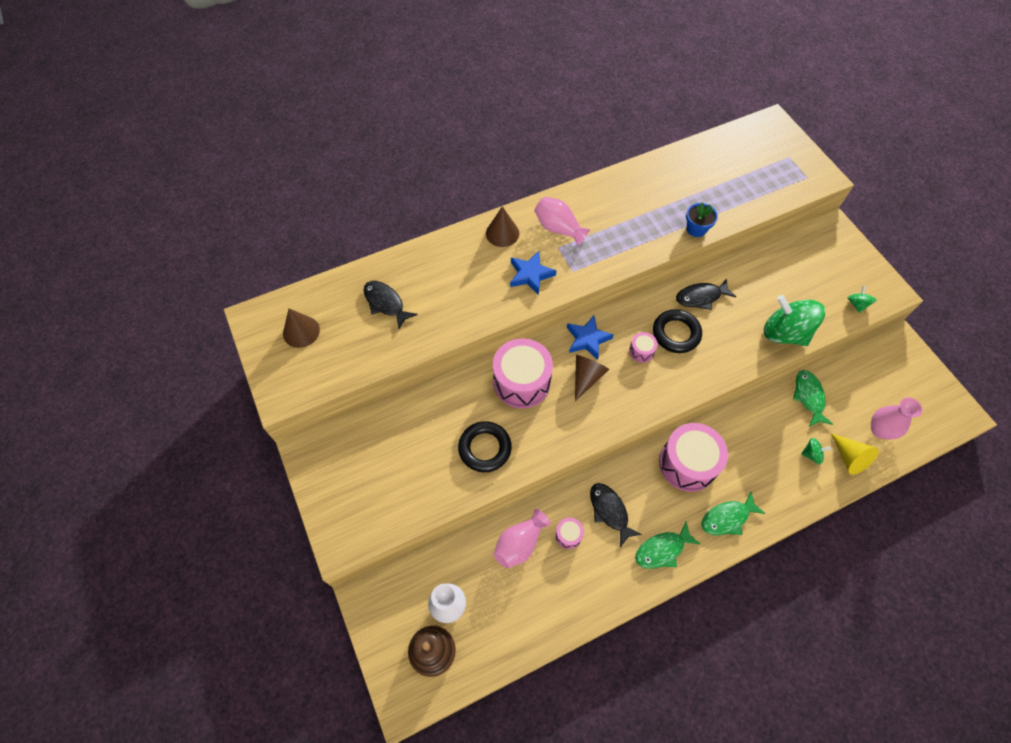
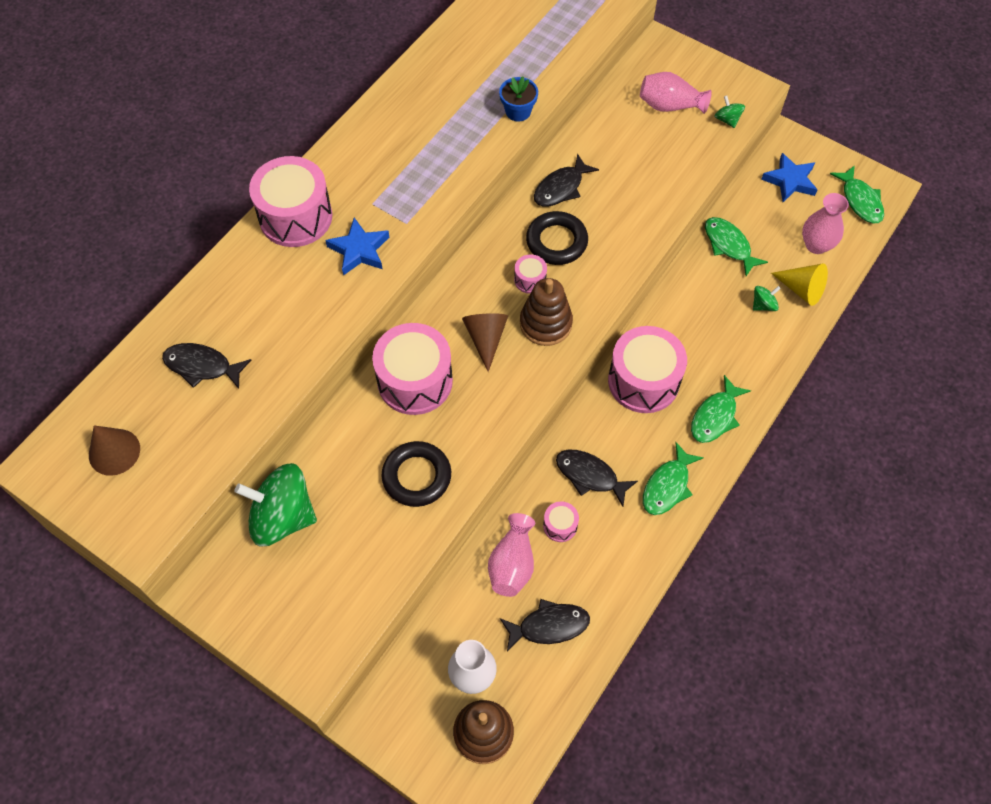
camera: 30 degrees left, 0 degrees up
(502, 233) = (295, 217): brown cone -> pink drum
(520, 602) = (549, 626): none -> black fish
(558, 228) = (360, 181): pink vase -> pink vase (670, 106)
(587, 339) = (462, 295): blue star -> blue star (790, 181)
(635, 387) = (545, 323): none -> brown stacking toy
(784, 333) = (671, 186): green spinning top -> green spinning top (282, 517)
(935, 413) = (860, 201): none -> green fish

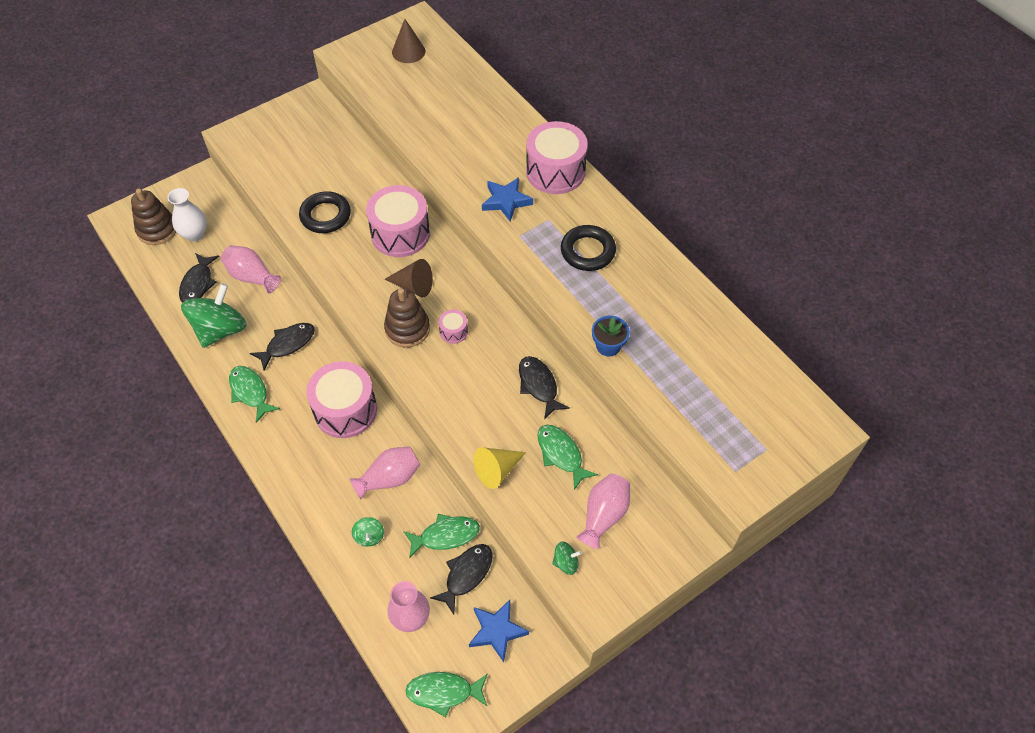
camera: 110 degrees right, 5 degrees down
(202, 366) = (449, 100): black fish -> black fish (466, 575)
(282, 517) = (338, 142): green spinning top -> green spinning top (220, 330)
(556, 241) = (483, 363): black ring -> black ring (587, 251)
(560, 525) = (261, 313): pink drum -> none
(697, 311) = (389, 478): none -> pink vase
(715, 416) = (287, 450): green fish -> green fish (561, 454)
(802, 289) = (369, 579): yellow cone -> yellow cone (497, 470)

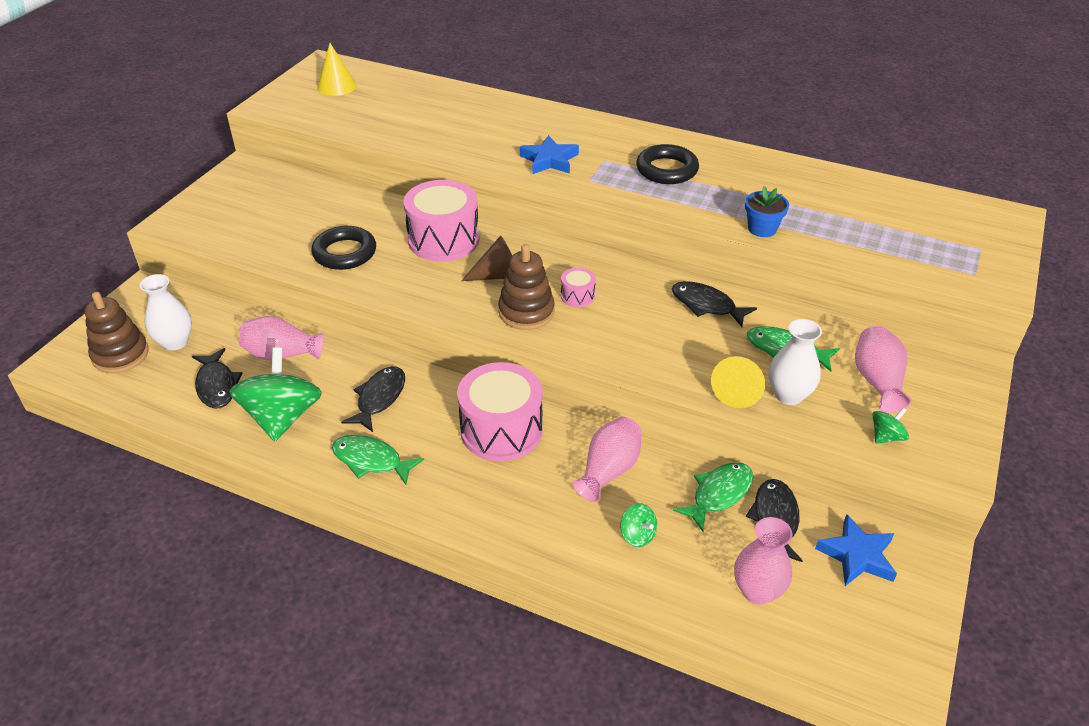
camera: 30 degrees left, 15 degrees down
(408, 51) = (336, 86): brown cone -> yellow cone
(444, 692) = (863, 645): green fish -> none
(529, 492) = (789, 395): none -> white vase
(555, 171) = (575, 126): pink drum -> none

